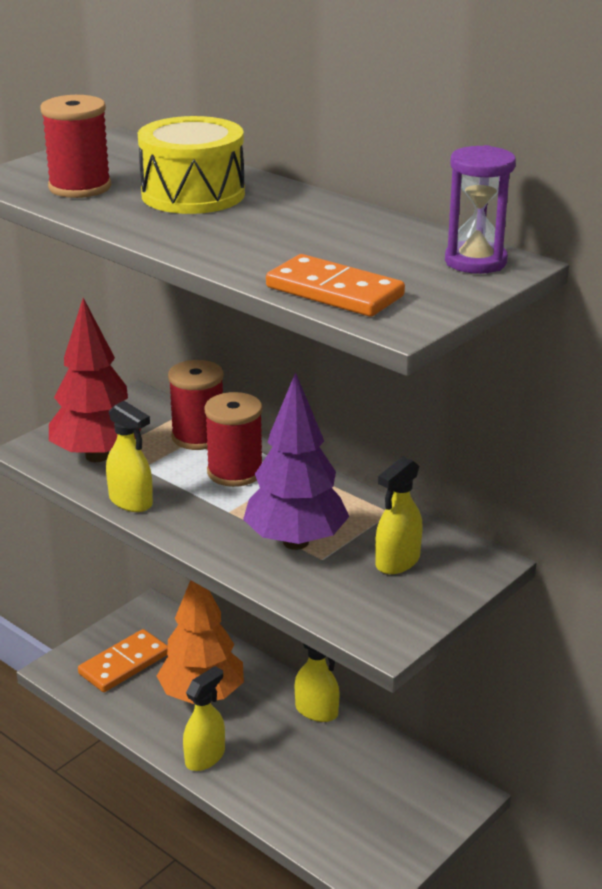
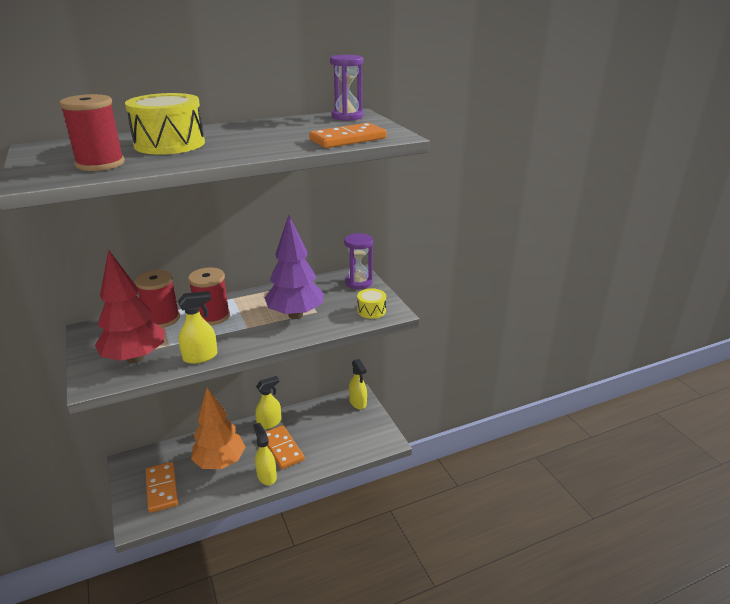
camera: 65 degrees left, 0 degrees up
(270, 750) = (282, 449): none -> orange domino
(371, 614) = (371, 310): none -> yellow drum
(397, 562) = (338, 293): yellow spray bottle -> yellow spray bottle (358, 402)
(454, 572) = (358, 283): none -> purple hourglass

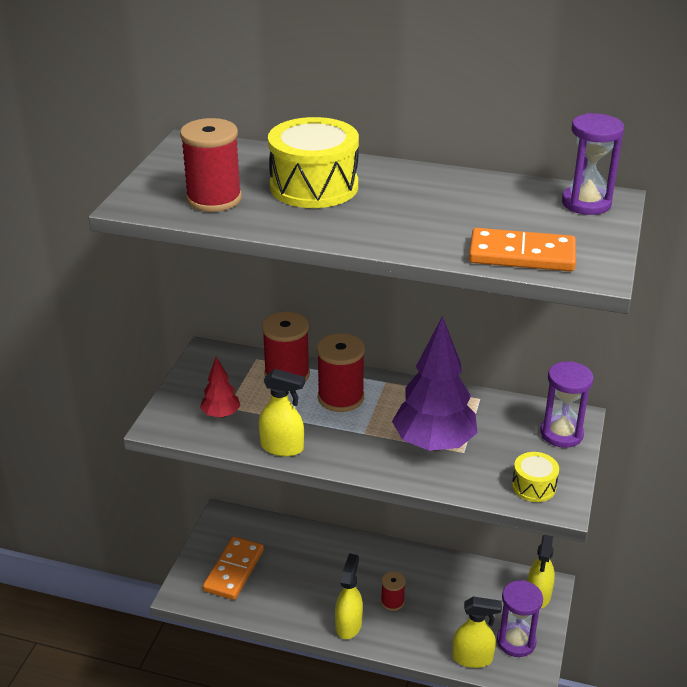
camera: 40 degrees right, 5 degrees up
(135, 358) = (221, 414): red tree -> red tree, size x0.49
(220, 462) = (312, 576): orange tree -> none
(269, 423) = (404, 559): yellow spray bottle -> yellow spray bottle (472, 658)
(282, 449) = (392, 602): orange domino -> red spool
(366, 430) = (516, 641): none -> purple hourglass

